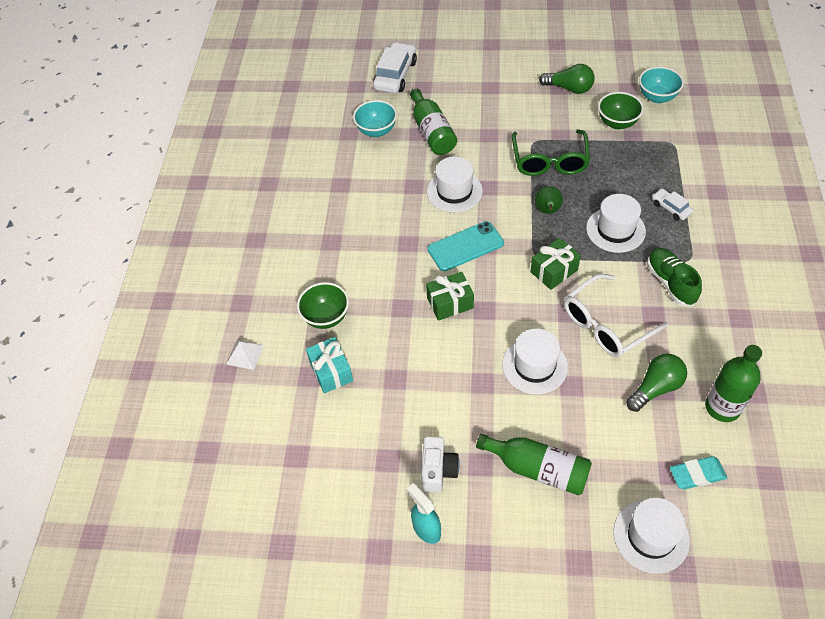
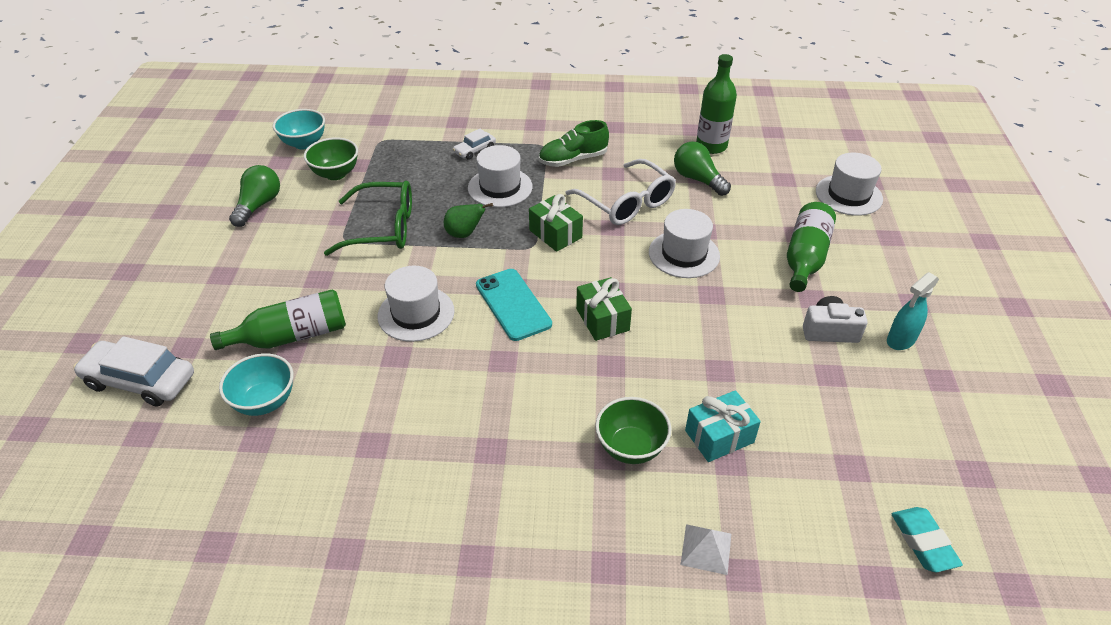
camera: 95 degrees left, 10 degrees down
(697, 475) = (782, 166): turquoise eraser -> turquoise eraser (923, 542)

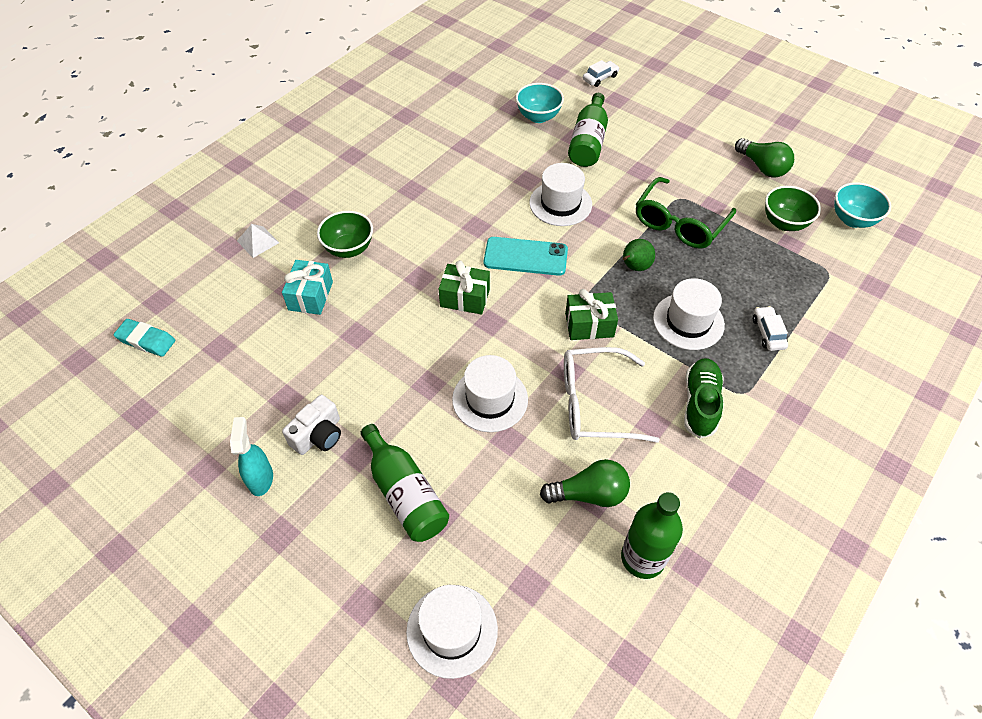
camera: 125 degrees right, 10 degrees up
(140, 381) = (600, 78): white car -> white car, size x0.53

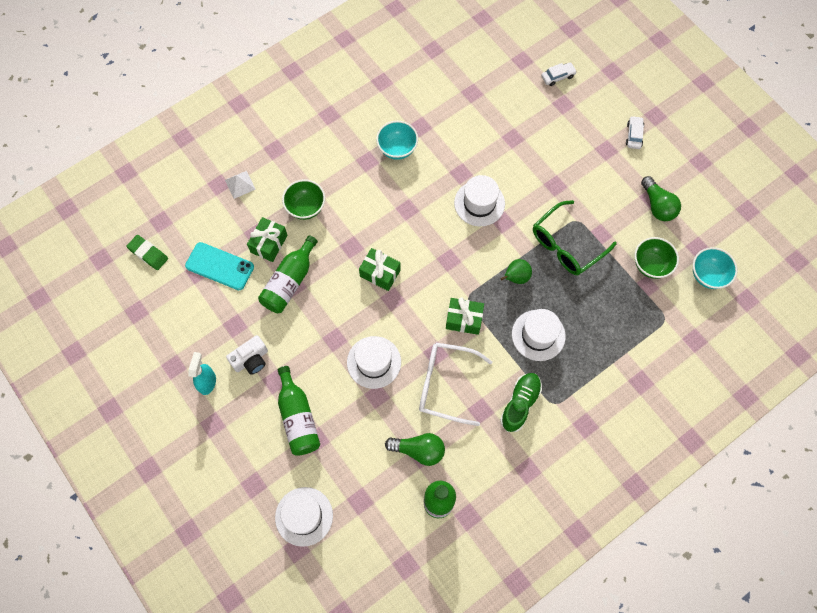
camera: 15 degrees right, 15 degrees up
(146, 340) = (148, 254): turquoise eraser -> green eraser
(310, 296) = (269, 244): turquoise gift -> green gift
(525, 257) = (436, 247): turquoise phone -> turquoise phone (219, 266)
(538, 117) = (490, 108): turquoise bowl -> turquoise bowl (397, 149)
(588, 142) = (523, 145): green bottle -> green bottle (290, 282)
(768, 333) = (594, 360): white car -> white car (634, 135)

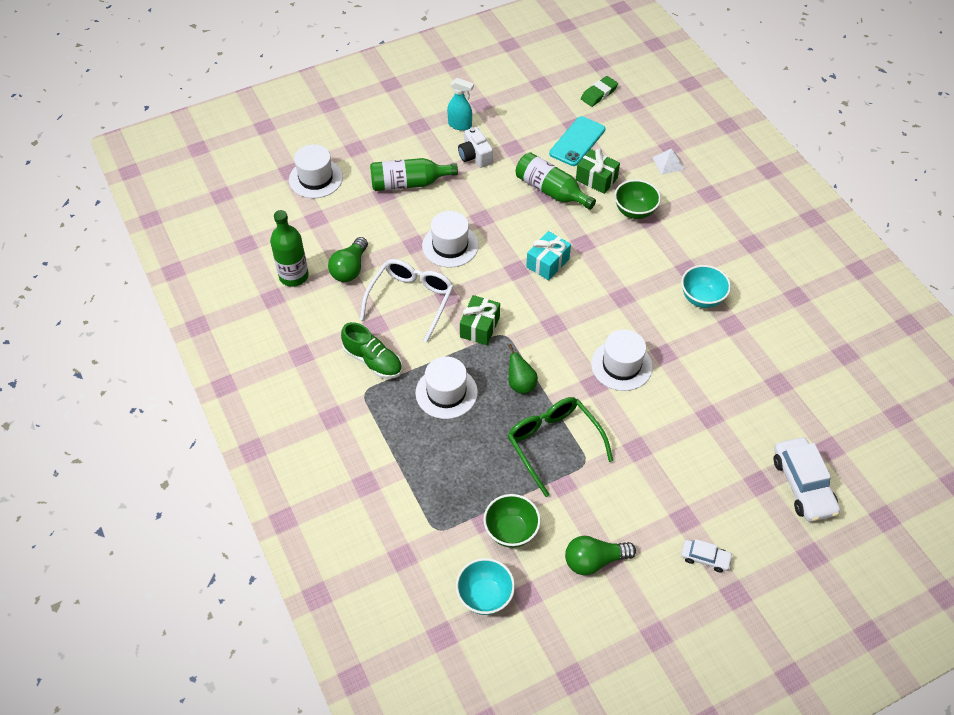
camera: 100 degrees right, 15 degrees down
(380, 273) = (547, 263): green gift -> turquoise gift
(558, 76) = (803, 485): white car -> white car, size x1.89

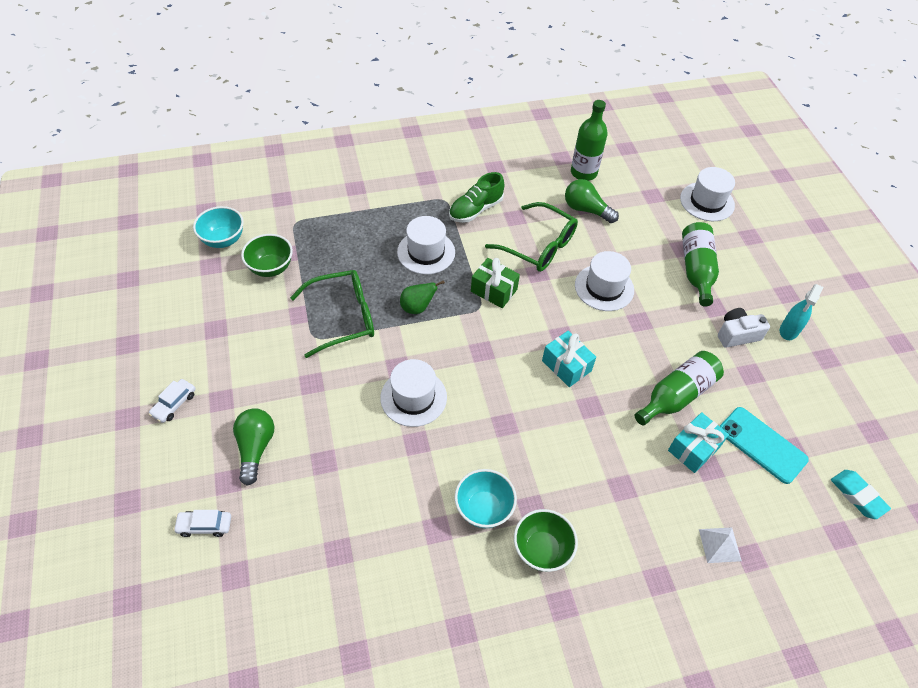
camera: 100 degrees right, 0 degrees up
(410, 301) = (538, 245): white glasses -> green glasses
(594, 561) = (216, 318): green light bulb -> green light bulb (255, 448)
(596, 179) = (693, 449): green gift -> turquoise gift
(599, 94) = (857, 496): green eraser -> turquoise eraser
(634, 211) = (634, 476): green bowl -> green bowl (541, 550)
(803, 485) = (205, 525): white car -> white car, size x0.53

